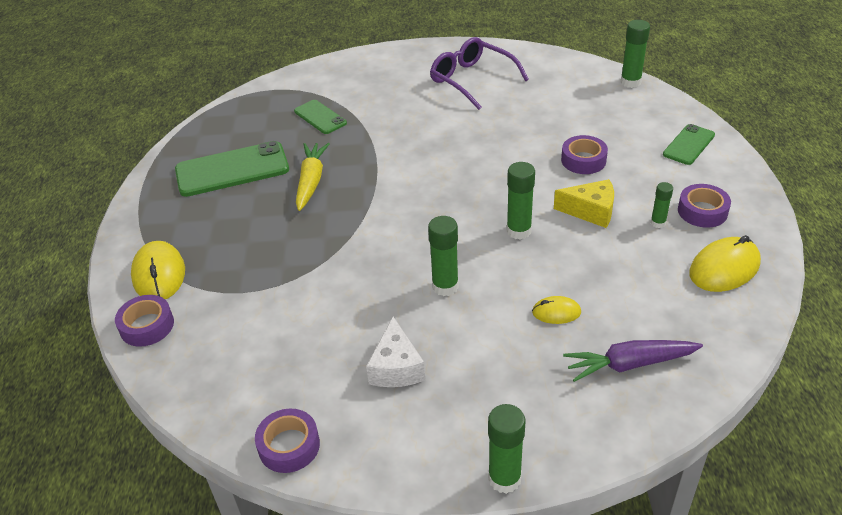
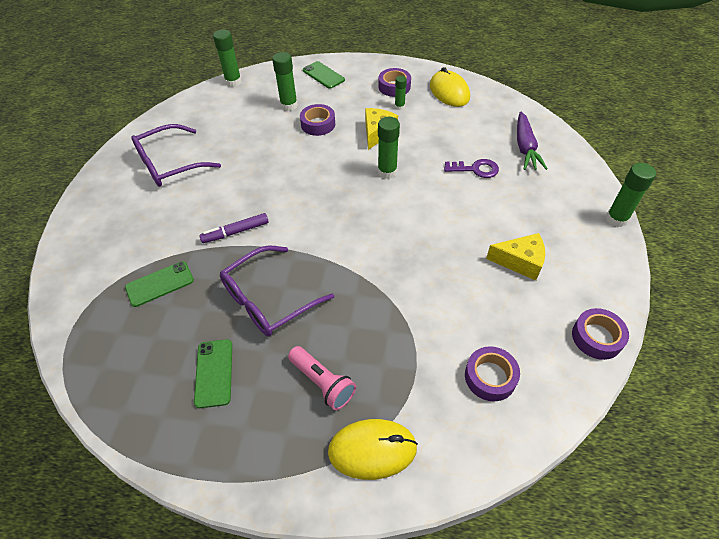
camera: 80 degrees left, 10 degrees up
(147, 326) = (449, 459): purple tape -> purple tape (490, 377)
(224, 233) = (322, 382): none -> pink flashlight
(232, 169) = (214, 373): green phone -> green phone, size x0.57
(311, 181) = (268, 300): yellow carrot -> purple glasses
(391, 142) = (235, 232): none -> purple marker
(396, 367) = (520, 262): white cheese -> yellow cheese
(445, 286) = (438, 222): green glue stick -> green glue stick (289, 105)
(556, 312) = (475, 169): yellow mouse -> purple key

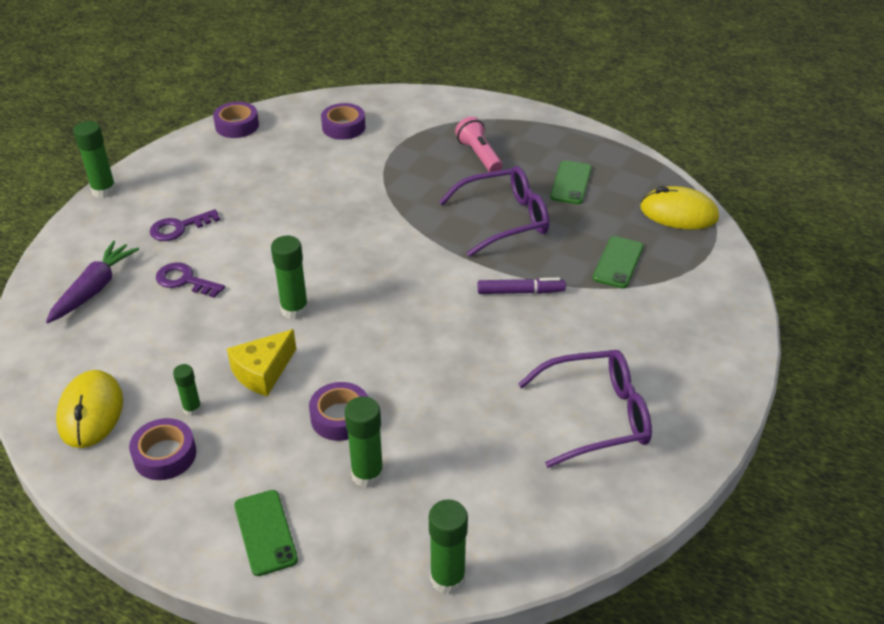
camera: 160 degrees left, 10 degrees down
(160, 284) = (618, 262): green phone -> green phone turned 60 degrees counterclockwise
(372, 450) = (460, 117): yellow mouse -> yellow mouse (678, 213)
(520, 262) = (239, 184): yellow cheese -> none
(522, 206) = (179, 228): none -> purple key

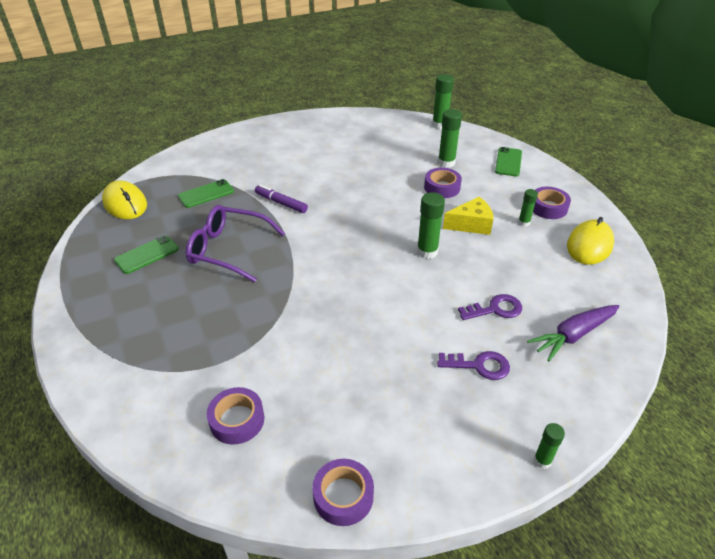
camera: 145 degrees left, 0 degrees up
(104, 191) = (542, 460): green glue stick -> green glue stick, size x0.60
(184, 280) = (495, 309): purple key -> purple key turned 75 degrees counterclockwise
(479, 155) = (169, 313): pink flashlight -> none
(596, 416) = (319, 142): purple glasses -> none

